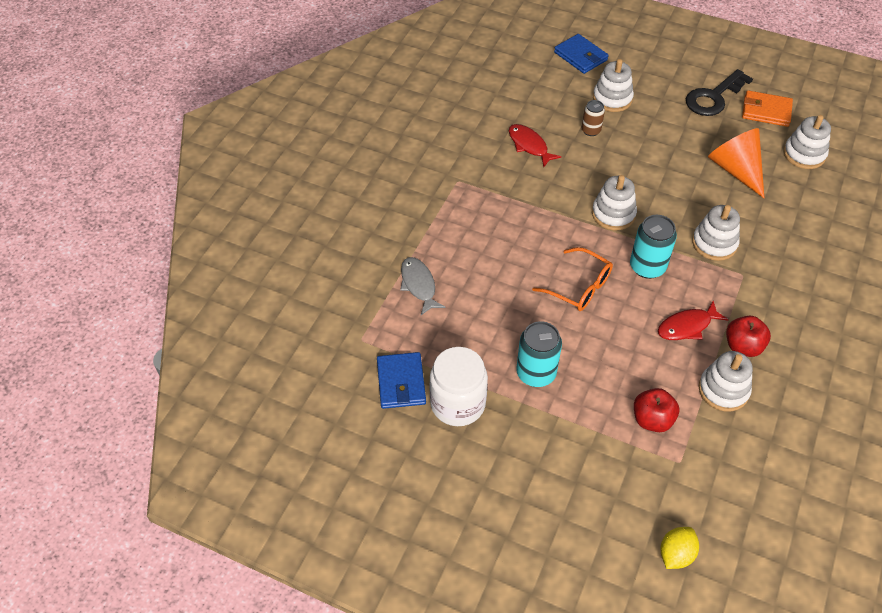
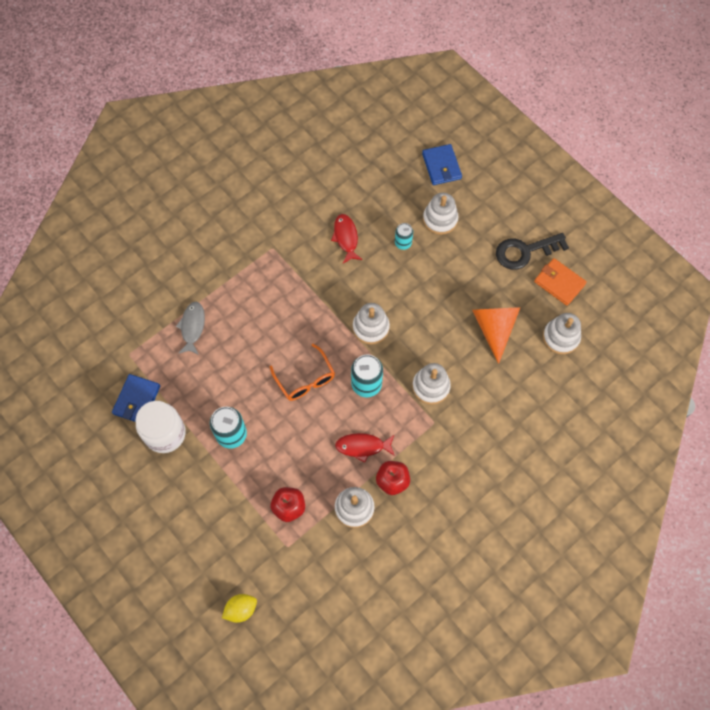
camera: 25 degrees right, 15 degrees up
(591, 130) = (403, 243): brown can -> turquoise can

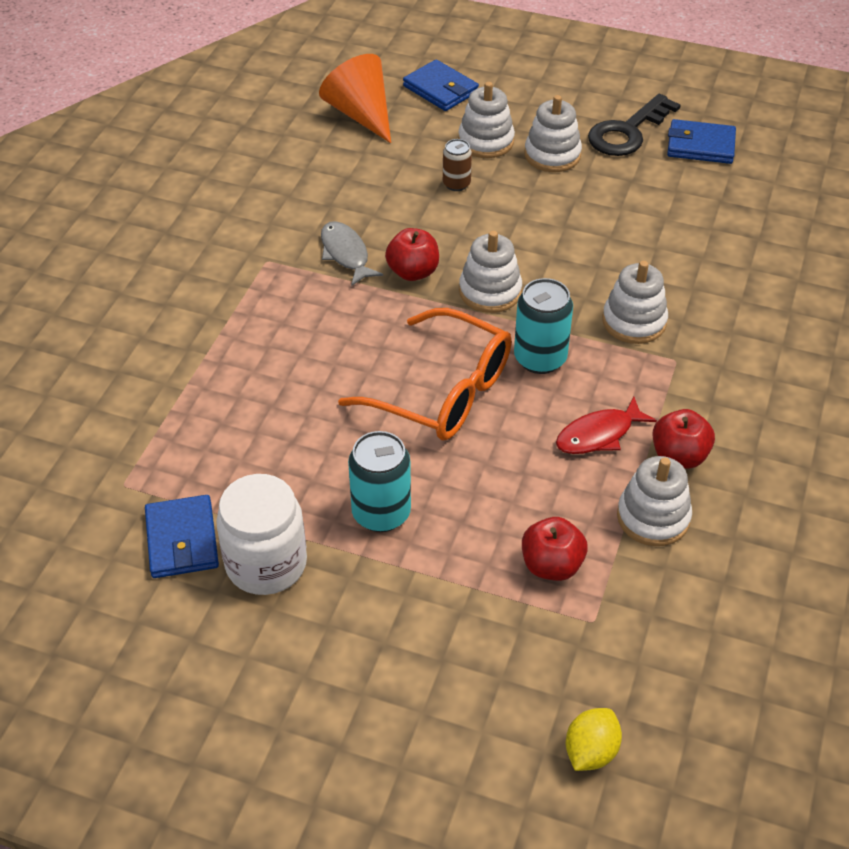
camera: 30 degrees left, 20 degrees down
(192, 327) = (209, 404): grey fish -> grey fish (346, 254)
(305, 379) = (443, 392): orange glasses -> orange glasses, size x1.52
(340, 294) = (413, 272): none -> red apple
(346, 237) = (369, 208): red fish -> none
(403, 243) = (456, 184): turquoise can -> brown can
(494, 328) = (661, 224): orange cone -> orange cone (361, 114)
(559, 283) = (700, 146): orange wallet -> blue wallet
(560, 337) = (755, 198): white stacking toy -> white stacking toy (552, 155)

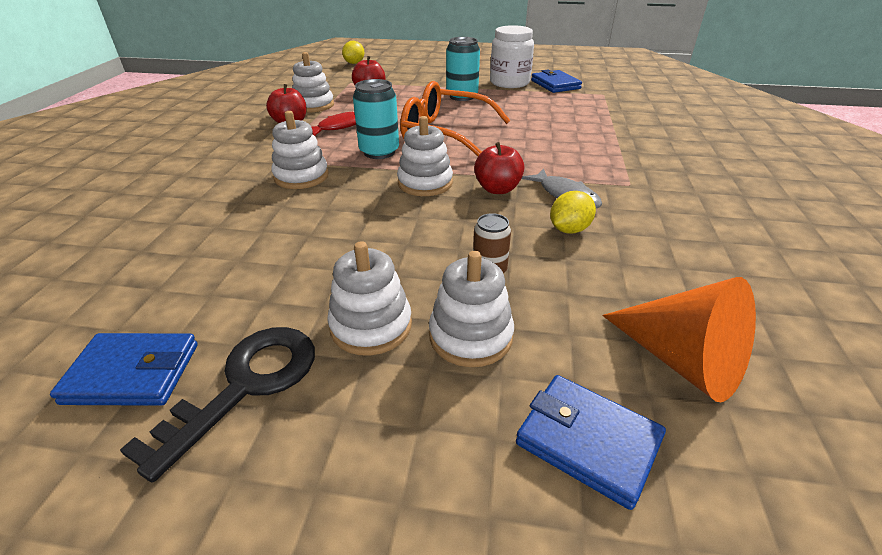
camera: 170 degrees right, 10 degrees down
(369, 213) = (569, 229): none -> yellow lemon

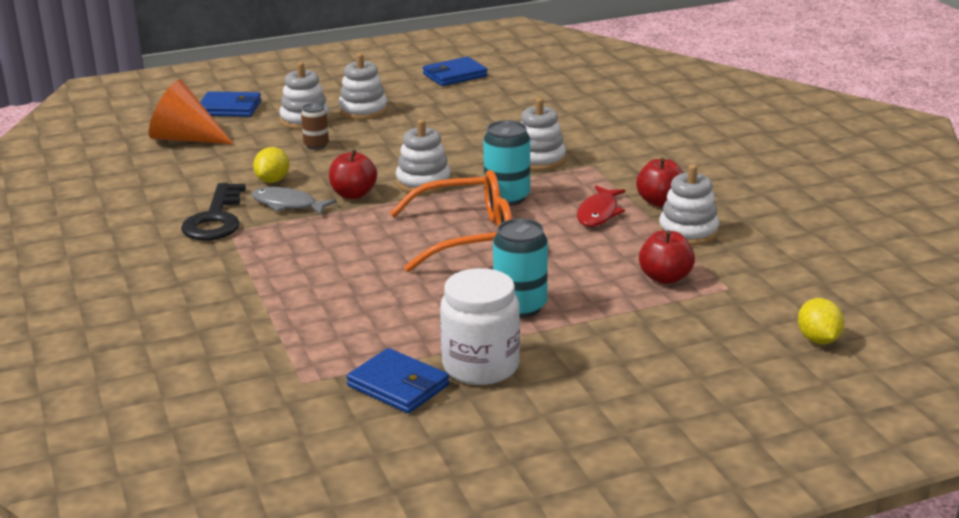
camera: 150 degrees right, 10 degrees down
(245, 385) = (397, 85): black key -> black key (215, 219)

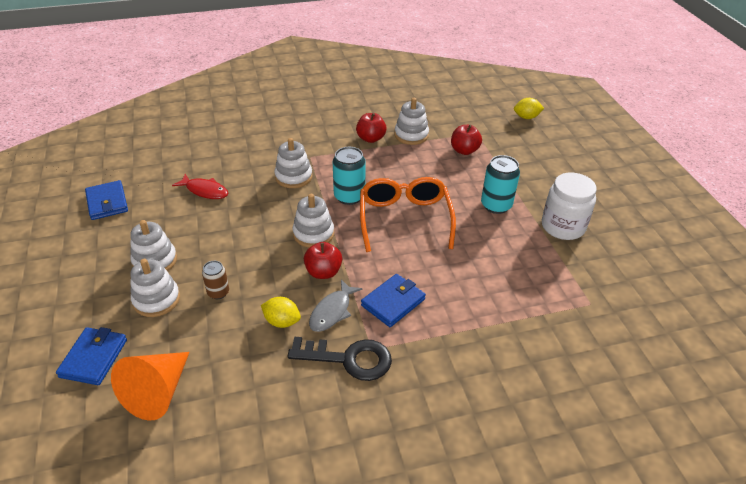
camera: 85 degrees left, 15 degrees up
(398, 385) = (588, 261): blue wallet -> blue wallet (393, 302)
(599, 213) = (381, 162): red fish -> red fish (205, 191)

